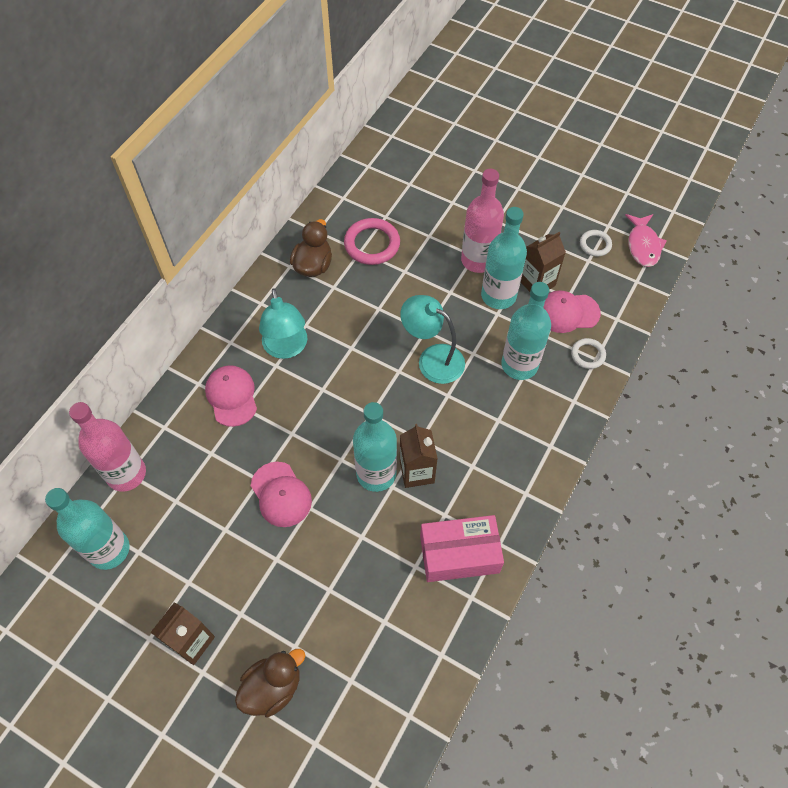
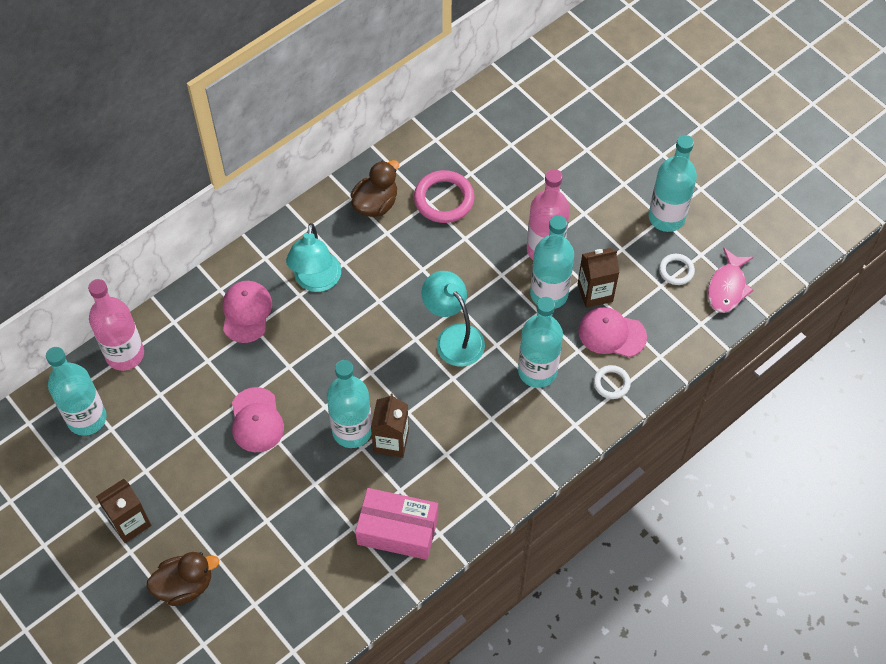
camera: 20 degrees right, 0 degrees up
(566, 204) = (666, 217): none -> turquoise bottle

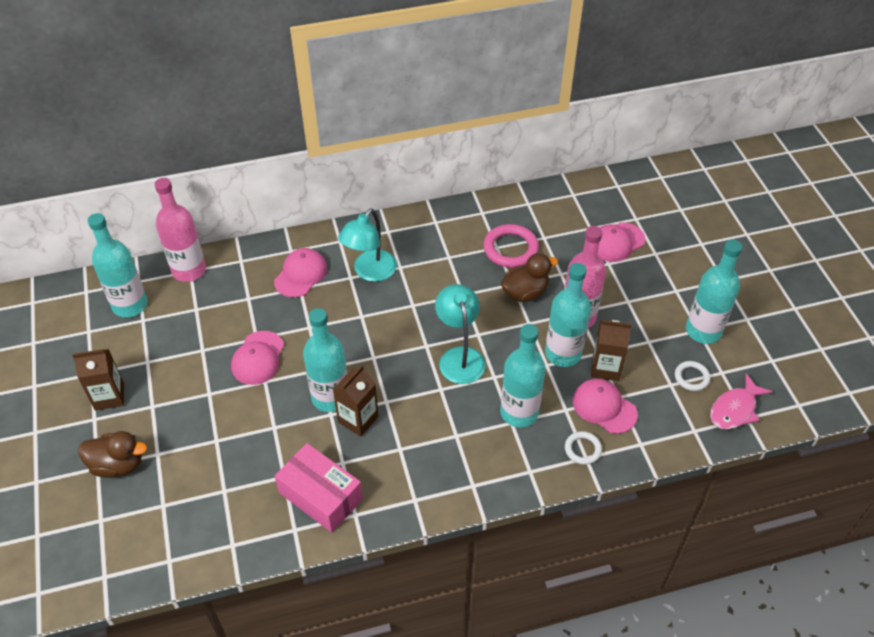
camera: 25 degrees right, 10 degrees down
(375, 204) = (452, 233): brown duck -> brown duck (525, 292)
(543, 151) = (616, 242): none -> pink cap

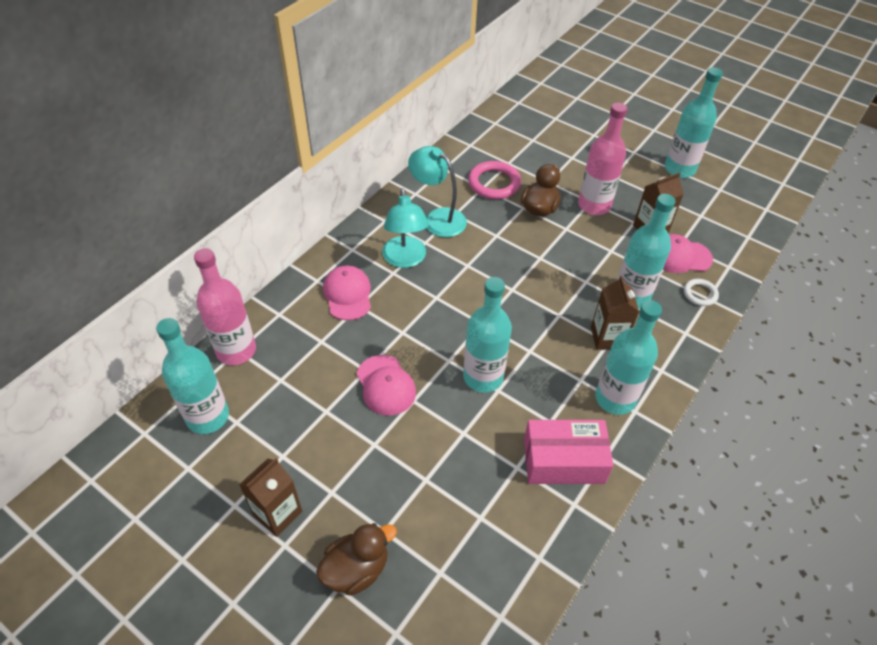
camera: 40 degrees left, 0 degrees up
(358, 419) = (524, 379): brown carton -> brown carton (607, 337)
(459, 357) = (546, 282): turquoise lamp -> turquoise lamp (437, 218)
(563, 353) = (612, 236): turquoise bottle -> turquoise bottle (615, 398)
(616, 242) = (561, 140): pink cap -> none
(691, 377) = (707, 203): white ring -> none
(735, 409) = (754, 208): pink fish -> none

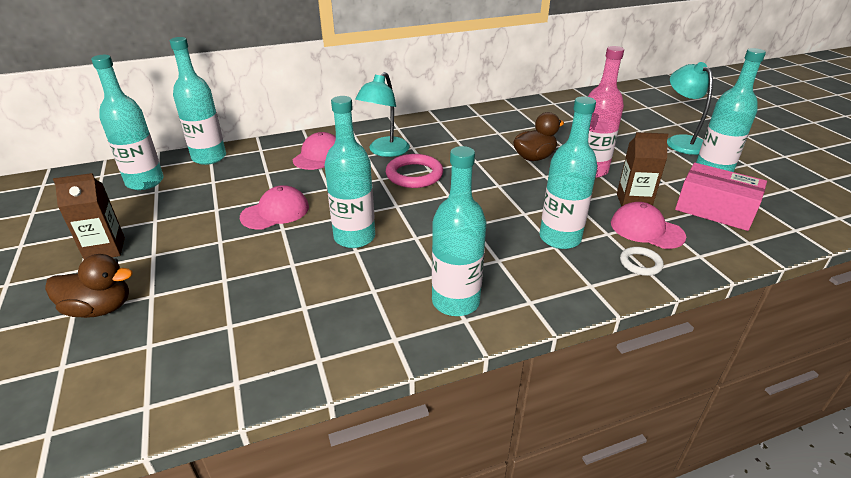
camera: 35 degrees right, 15 degrees down
(236, 350) = (209, 157): pink bottle -> turquoise bottle
(386, 385) = (275, 212): pink cap -> pink cap turned 135 degrees counterclockwise
(437, 218) = (439, 138): turquoise lamp -> turquoise lamp (681, 141)
(494, 183) = (511, 133): pink ring -> pink ring (414, 175)
(563, 461) = (350, 323): pink box -> pink box (714, 209)
(607, 337) = (500, 256): brown carton -> none

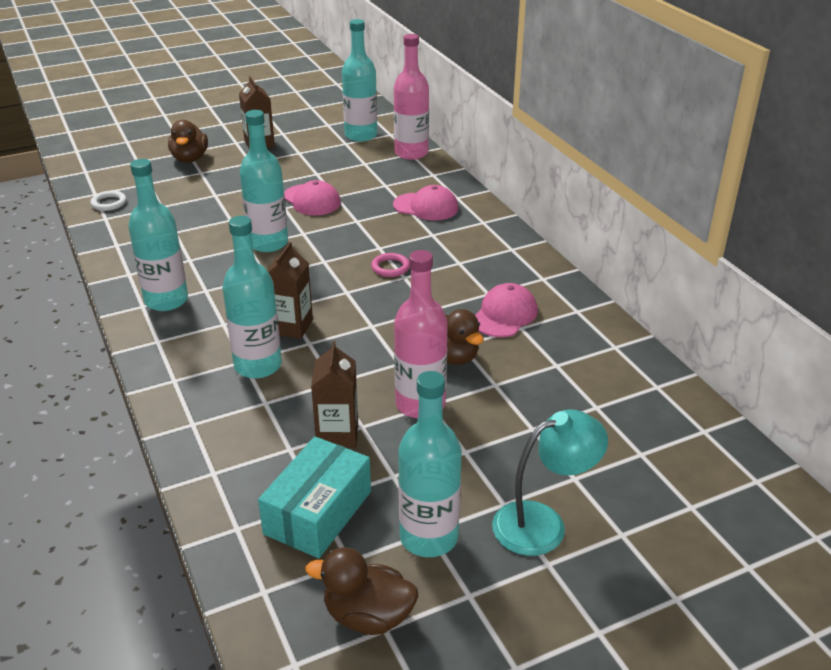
camera: 85 degrees right, 0 degrees up
(209, 157) = (411, 153): turquoise bottle -> pink bottle
(385, 151) = (444, 245): turquoise lamp -> none
(414, 175) = (390, 267): pink ring -> pink ring, size x0.57
(502, 222) = (291, 327): none -> brown carton
(640, 263) = (204, 420): white ring -> white ring (109, 203)
(646, 229) = (271, 436): pink cap -> pink cap (504, 315)
(714, 209) = (318, 512): pink box -> turquoise box
(785, 194) = (368, 616): none -> brown duck

